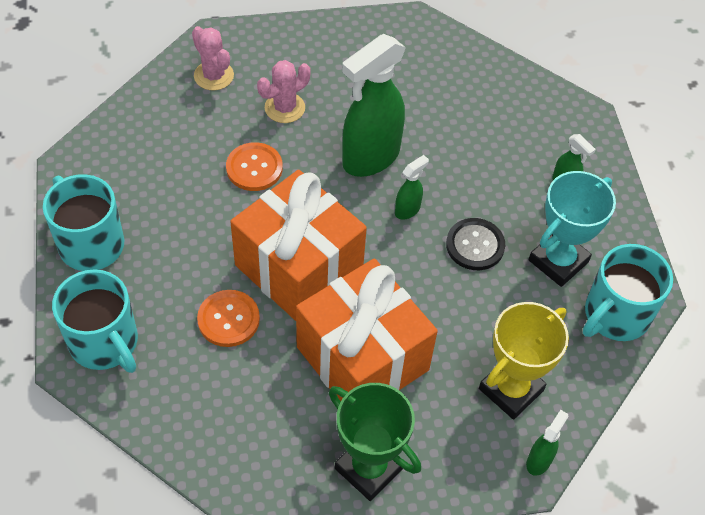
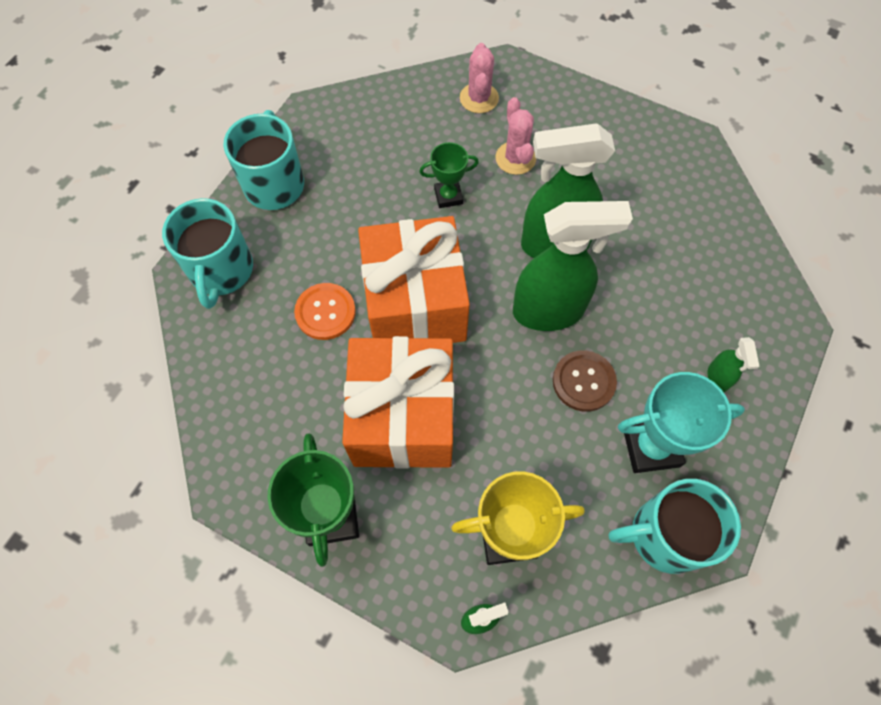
camera: 40 degrees right, 10 degrees up
(254, 168) = (448, 196): orange button -> green trophy
(284, 108) = (515, 158): pink cactus -> pink cactus turned 75 degrees clockwise
(407, 210) = (549, 311): green spray bottle -> green spray bottle, size x2.27
(475, 245) = (583, 381): black button -> brown button

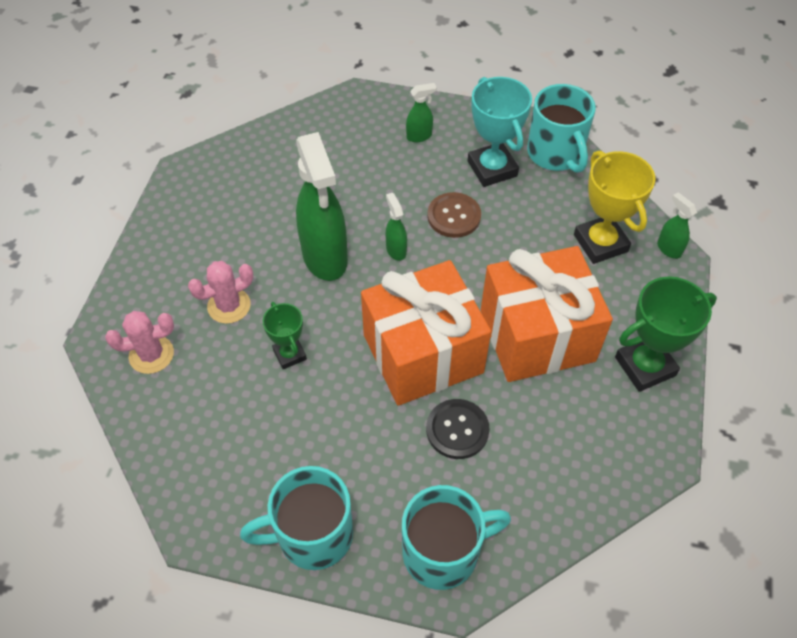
camera: 105 degrees left, 10 degrees down
(325, 312) = (457, 430): orange button -> black button
(549, 311) = (396, 250): green spray bottle -> green spray bottle, size x0.44

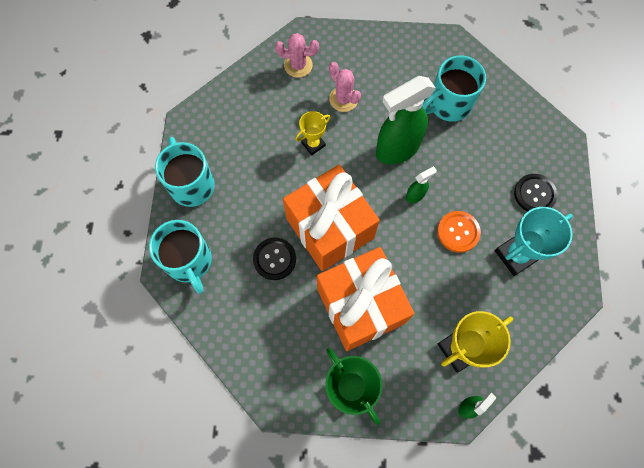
camera: 80 degrees right, 15 degrees up
(151, 354) = (298, 65): pink cactus -> pink cactus turned 60 degrees counterclockwise
(289, 354) = (313, 144): green trophy -> yellow trophy
(419, 136) = (534, 194): green spray bottle -> black button
(454, 216) = (458, 232): brown button -> orange button
(555, 154) = (548, 305): turquoise mug -> turquoise mug (448, 104)

